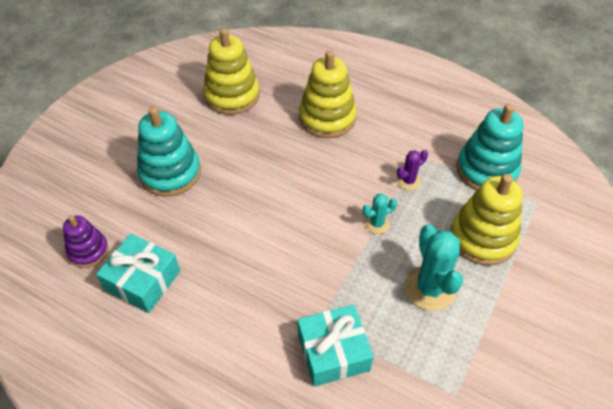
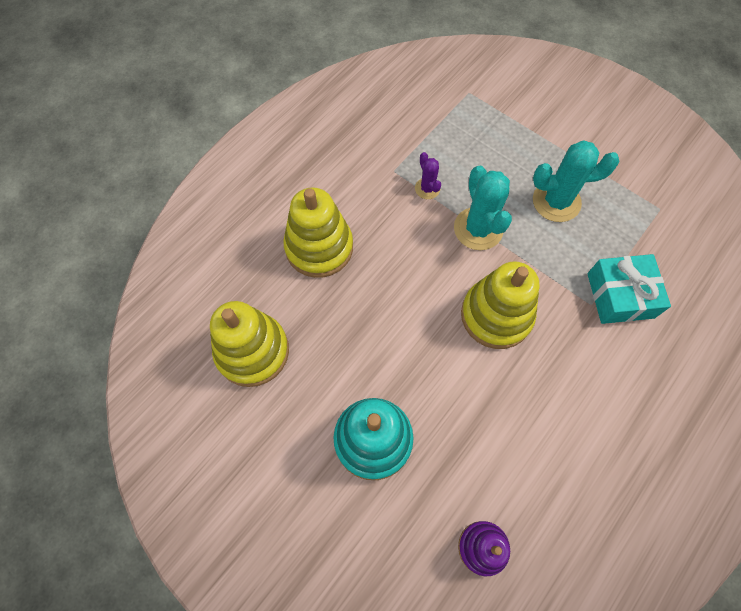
camera: 80 degrees left, 15 degrees up
(143, 280) = (530, 478): turquoise gift -> none
(377, 223) = (478, 229): turquoise cactus -> turquoise cactus, size x1.88
(482, 238) = (504, 146): yellow stacking toy -> yellow stacking toy (496, 315)
(486, 170) = (424, 119): turquoise stacking toy -> none

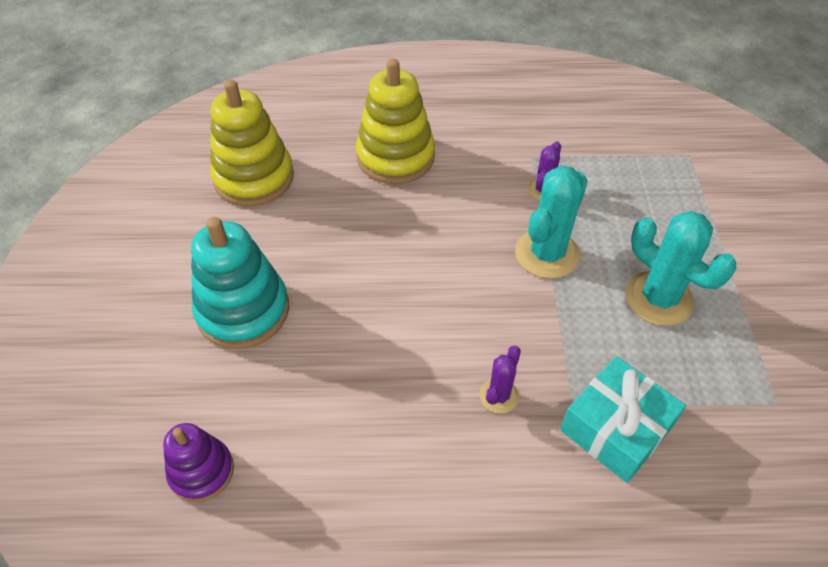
camera: 50 degrees right, 15 degrees down
(496, 315) = (467, 327): yellow stacking toy -> none
(556, 337) = (499, 396): none -> purple cactus

